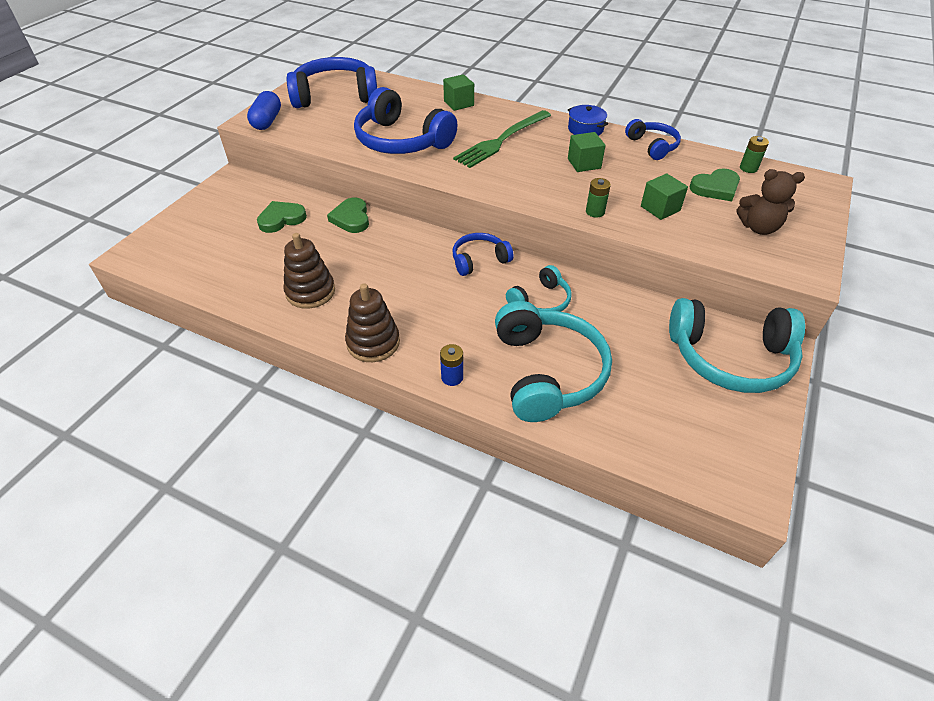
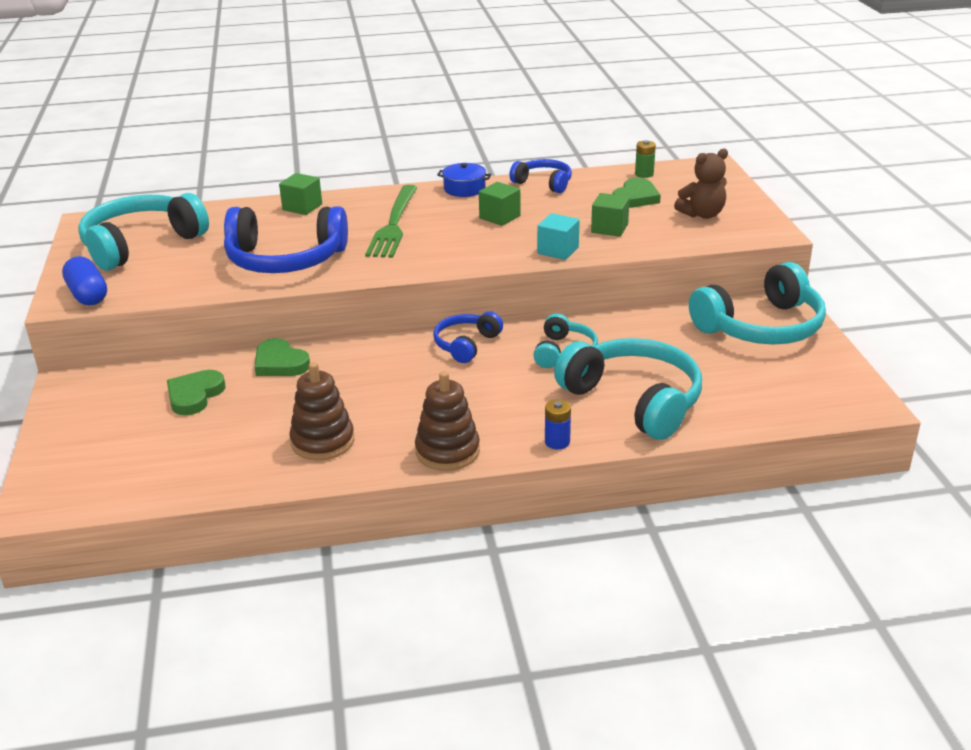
camera: 35 degrees left, 15 degrees down
(335, 96) = (141, 244): blue headphones -> turquoise headphones
(595, 212) = (558, 250): green battery -> turquoise cube

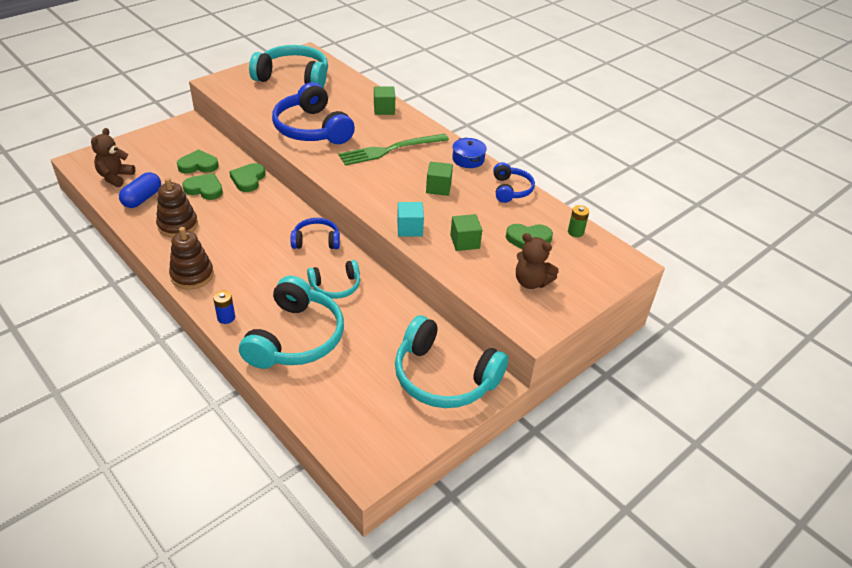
camera: 55 degrees right, 10 degrees up
(88, 295) = (226, 86): blue capsule -> blue capsule (142, 198)
(132, 476) = (115, 177): none -> brown teddy bear
(261, 402) = (204, 189): none -> green heart

